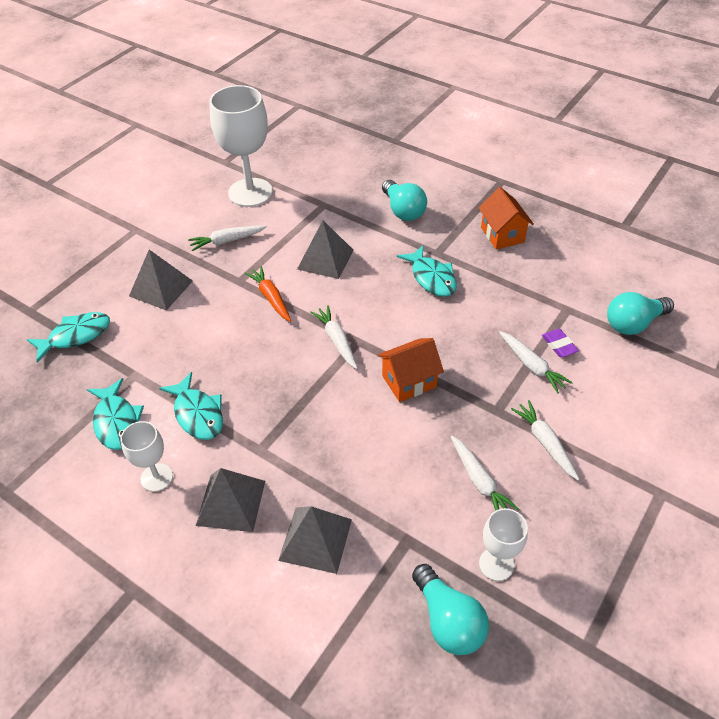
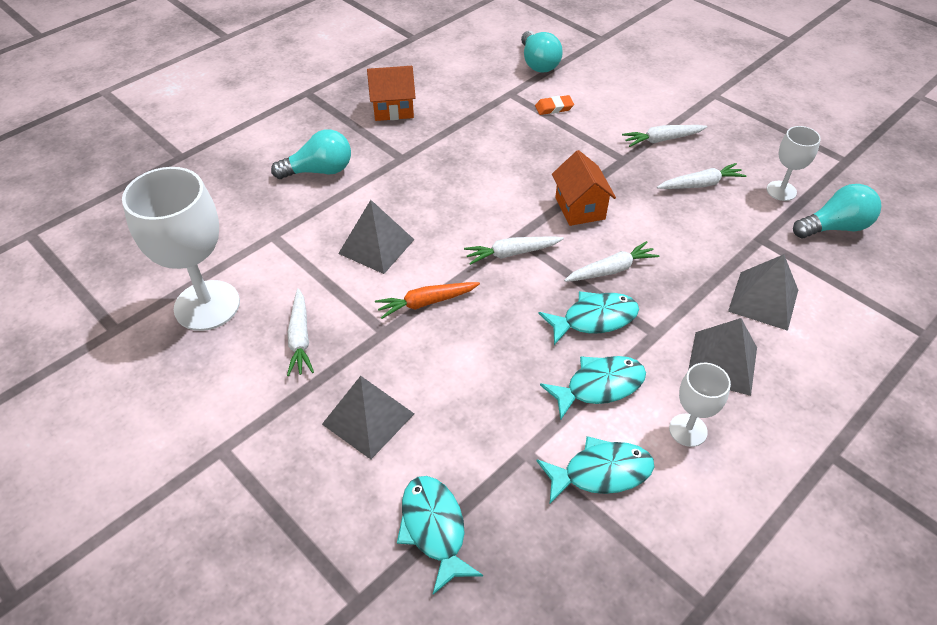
camera: 80 degrees left, 0 degrees up
(431, 278) = (439, 168): turquoise fish -> turquoise fish (594, 319)
(531, 366) = (575, 128): white carrot -> white carrot (611, 270)
(559, 345) = (554, 108): purple eraser -> orange eraser

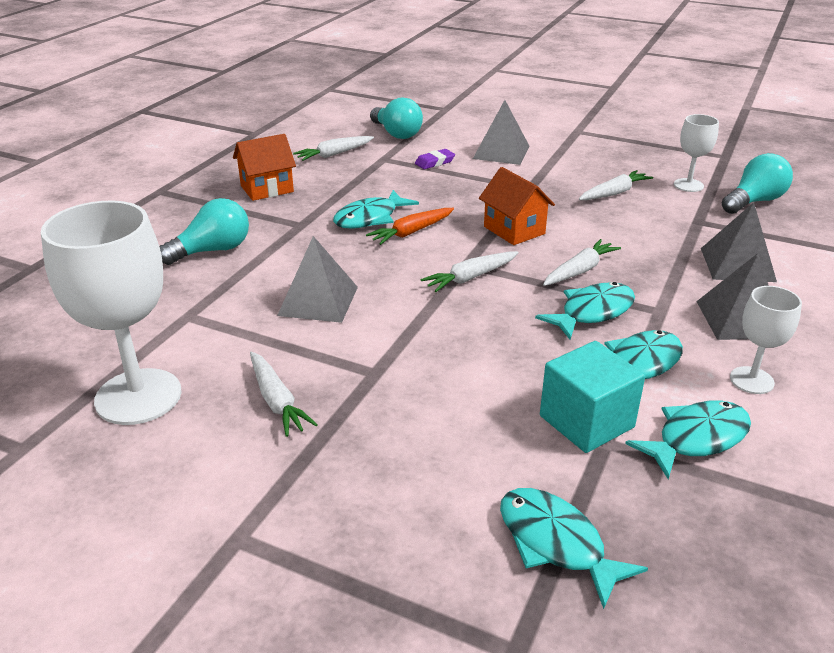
camera: 20 degrees left, 15 degrees down
(368, 418) = (407, 457): grey pyramid -> grey pyramid (501, 152)
(426, 302) = (406, 337): orange carrot -> orange carrot (411, 232)
(462, 164) = (370, 218): none -> turquoise fish
(522, 428) = (586, 421): none -> turquoise cube
(554, 108) = (435, 162): orange eraser -> purple eraser
(662, 139) = (554, 168): white carrot -> white carrot (334, 154)

